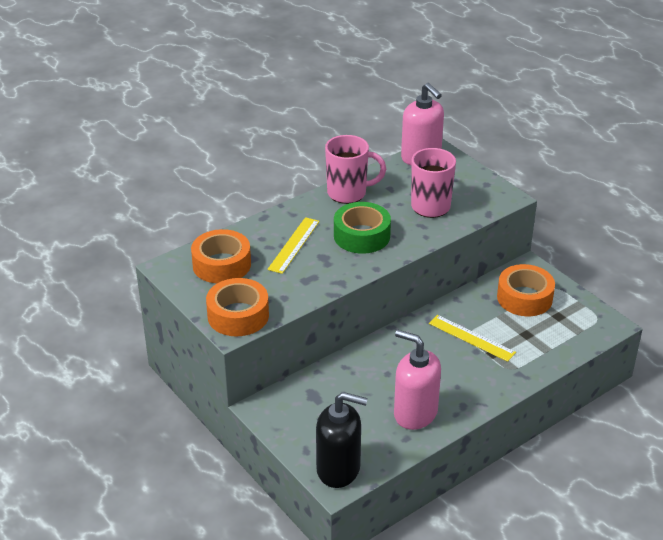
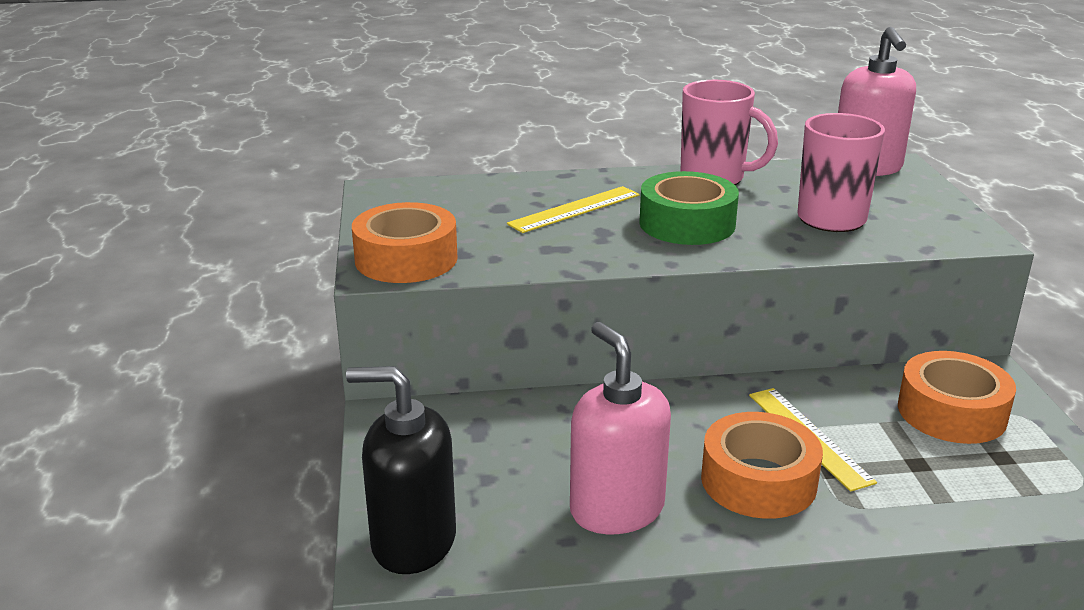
camera: 30 degrees right, 10 degrees down
(221, 265) = (451, 204): orange tape -> orange tape (758, 481)
(339, 469) = (413, 542): black soap dispenser -> black soap dispenser turned 150 degrees clockwise

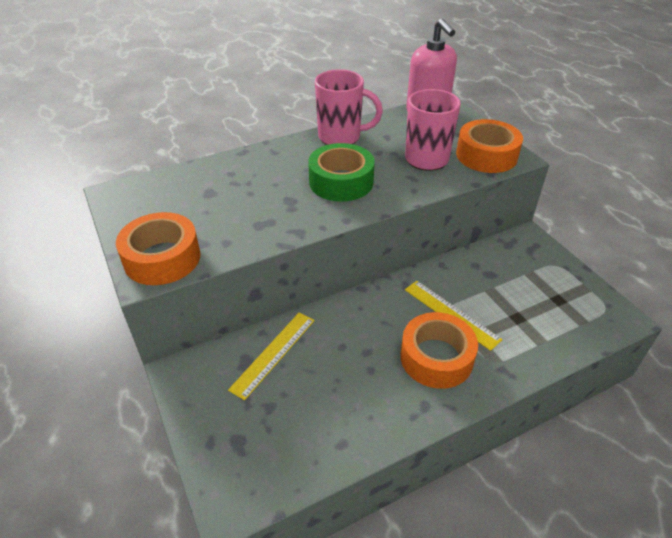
camera: 20 degrees left, 15 degrees up
(413, 542) = (241, 480): black soap dispenser -> none
(575, 209) = (262, 184): yellow ruler -> yellow ruler (273, 354)
(616, 509) = (362, 407): pink soap dispenser -> none
(951, 412) = (520, 272): orange tape -> orange tape (486, 155)

